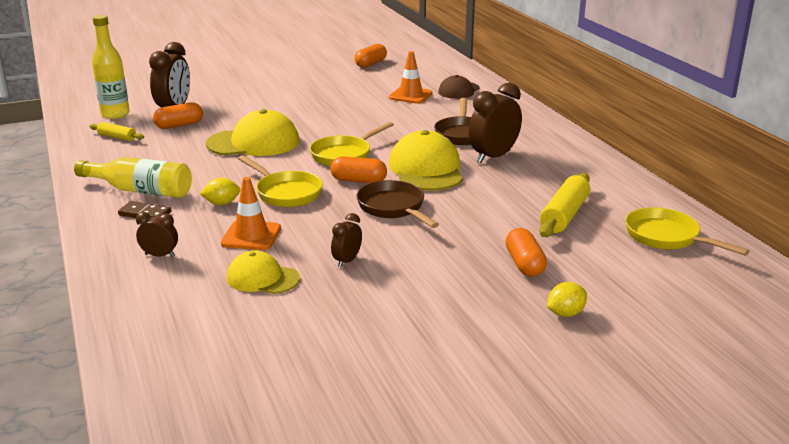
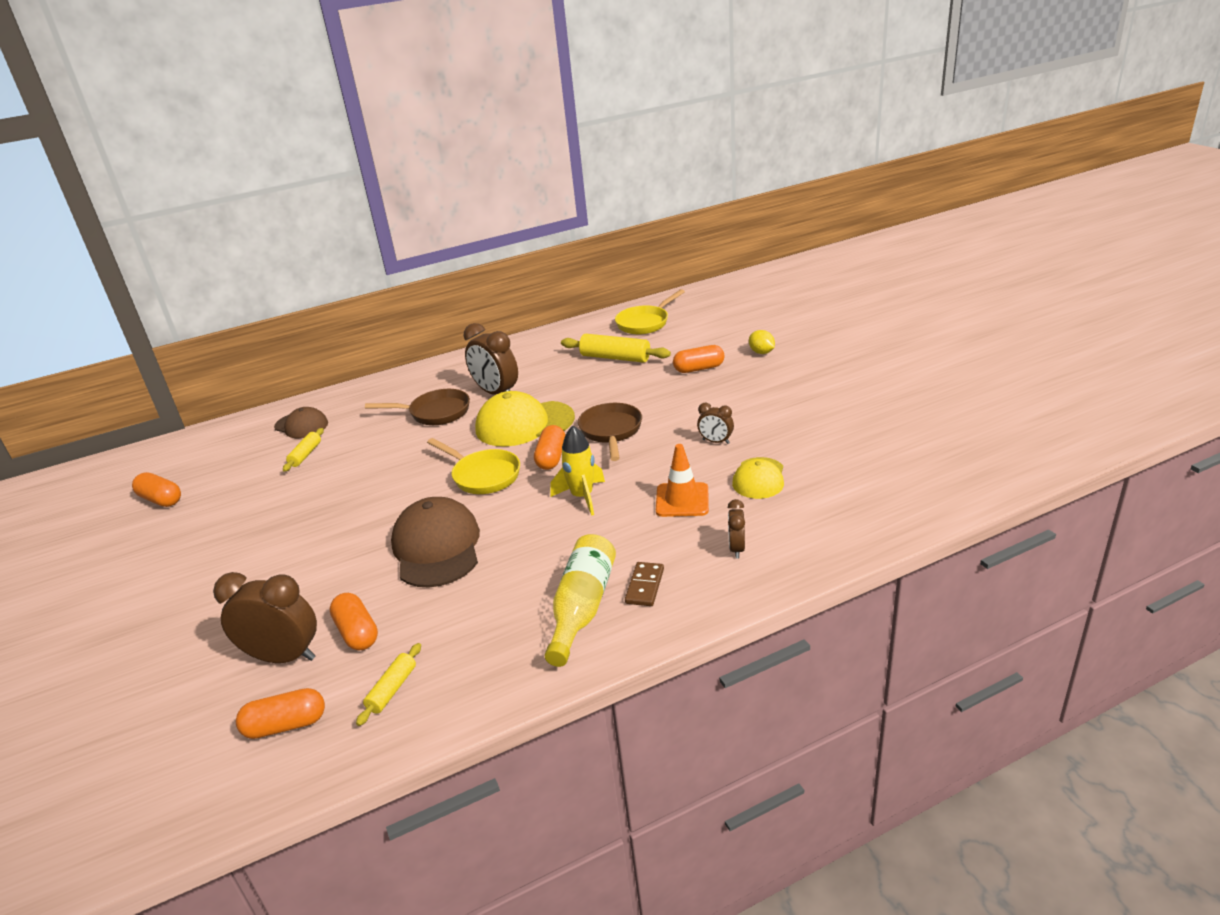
camera: 90 degrees left, 5 degrees up
(115, 115) = (286, 725): yellow bottle -> orange capsule
(222, 203) = (612, 535): yellow lemon -> none
(254, 142) = (437, 547): yellow cap -> brown cap
(286, 193) = (582, 497): yellow pan -> yellow rocket
(393, 208) = (611, 431): brown pan -> brown pan turned 120 degrees clockwise
(410, 95) = (305, 455): orange traffic cone -> yellow rolling pin

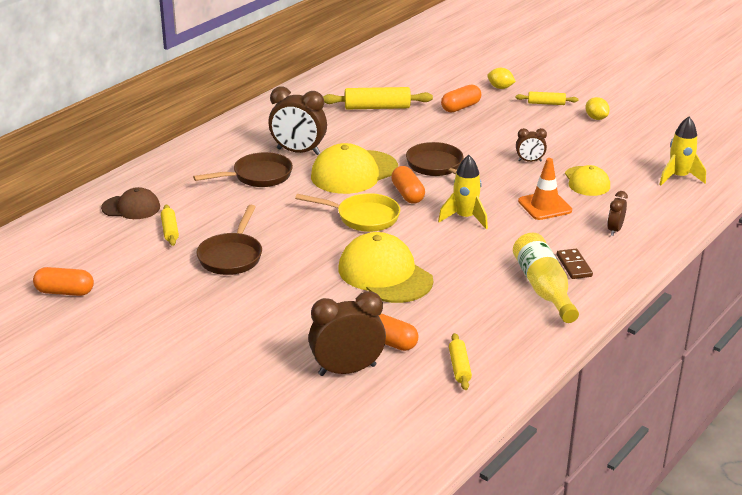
camera: 30 degrees left, 0 degrees up
(286, 725) = (404, 407): orange capsule -> none
(325, 493) = (232, 256): none -> brown pan
(437, 547) = (385, 274): brown cap -> yellow cap
(645, 323) = (373, 74): yellow pan -> none
(736, 549) = (614, 230): brown clock -> brown clock turned 45 degrees clockwise
(796, 377) = (546, 103): none -> yellow rolling pin
(839, 402) = (596, 118): none -> yellow lemon
(879, 494) = (679, 177): none -> yellow rocket

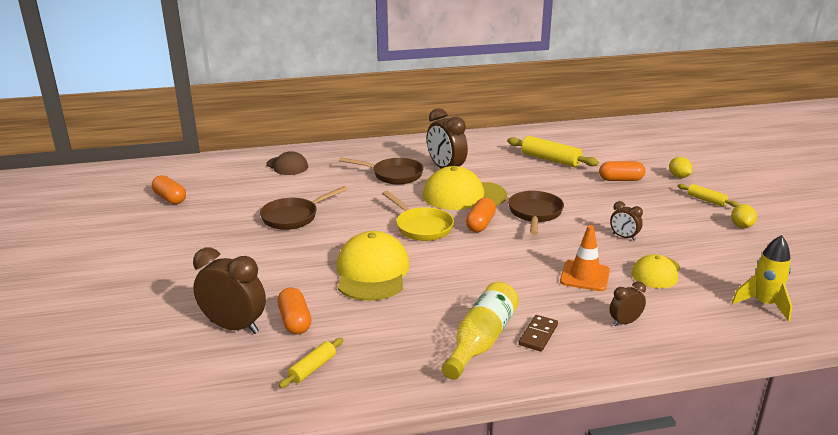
camera: 40 degrees right, 5 degrees down
(170, 230) = (285, 187): yellow rolling pin -> none
(465, 218) = (500, 258): yellow rocket -> none

